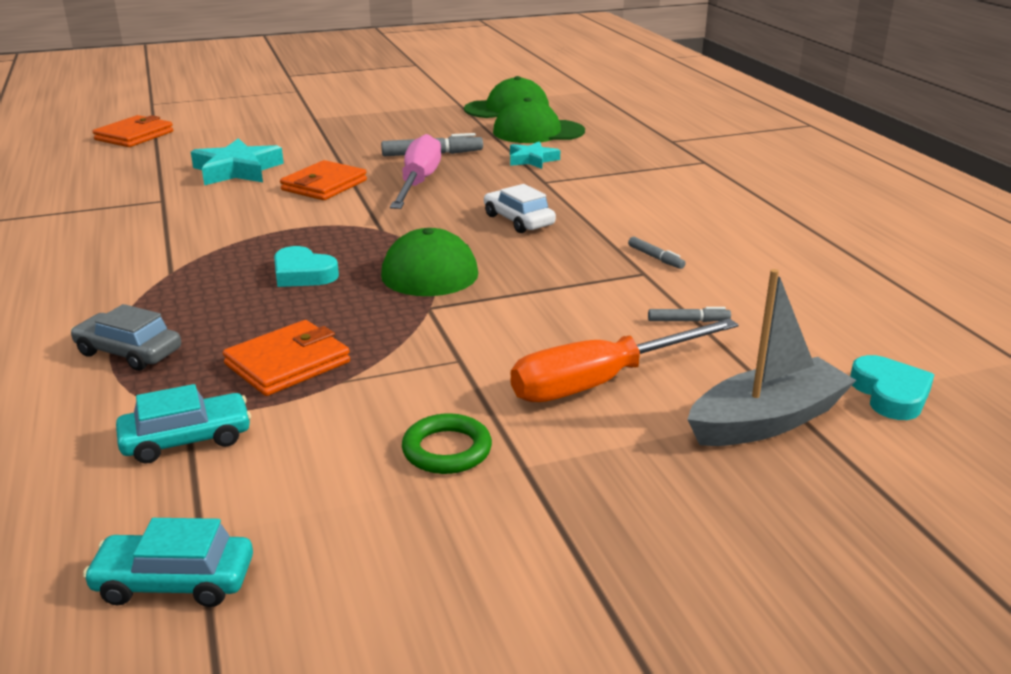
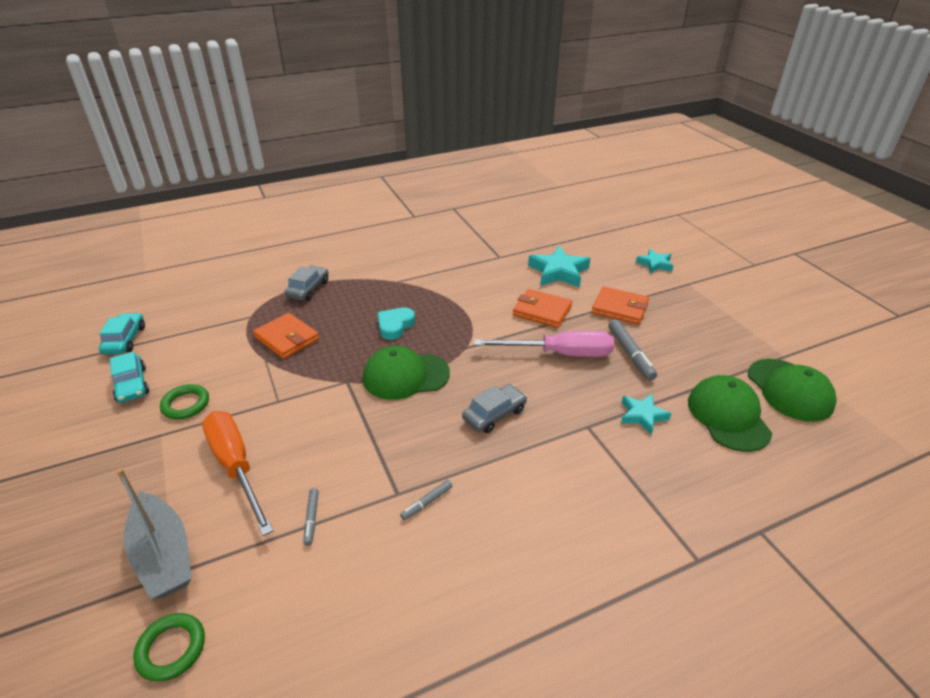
camera: 85 degrees right, 10 degrees up
(134, 136) = (608, 223): orange wallet -> orange wallet (619, 308)
(187, 439) = (224, 322): turquoise car -> turquoise car (132, 384)
(260, 126) = (655, 264): none -> turquoise star
(518, 220) = (494, 414): white car -> grey car
(890, 394) = (171, 649): turquoise heart -> green ring

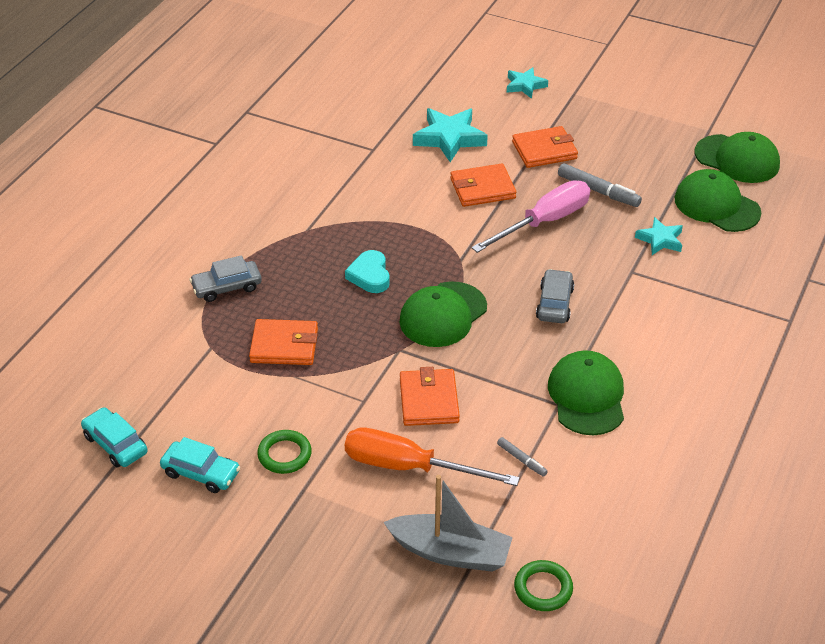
camera: 40 degrees left, 5 degrees up
(308, 289) = (227, 287): grey car -> grey car turned 90 degrees counterclockwise
(315, 428) = (429, 400): none -> orange wallet
(427, 502) = (587, 396): grey marker -> green cap

